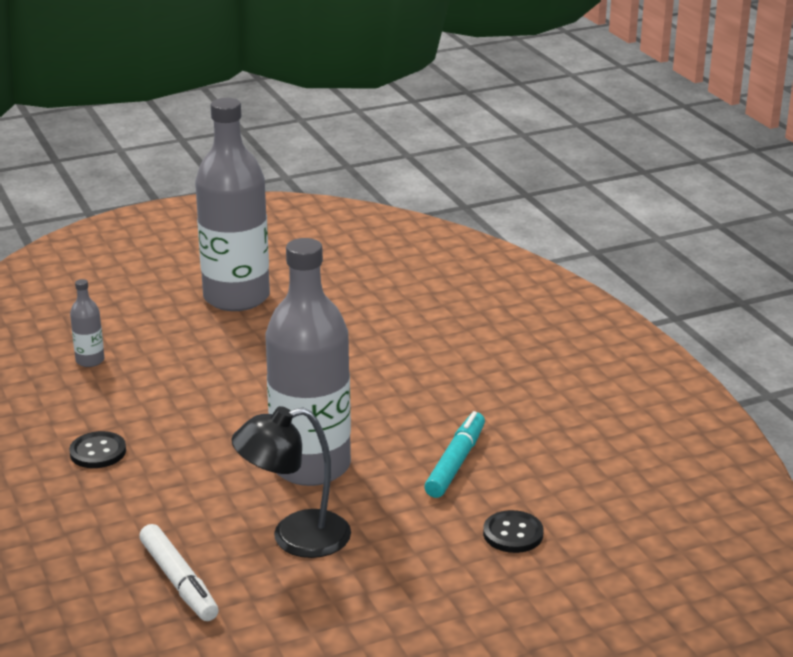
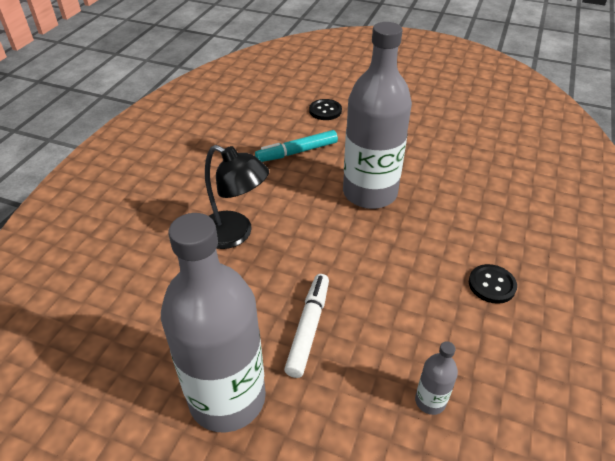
camera: 135 degrees left, 15 degrees up
(179, 581) = (503, 171): white marker -> white marker (308, 328)
(295, 537) = (423, 161): black lamp -> black lamp (235, 234)

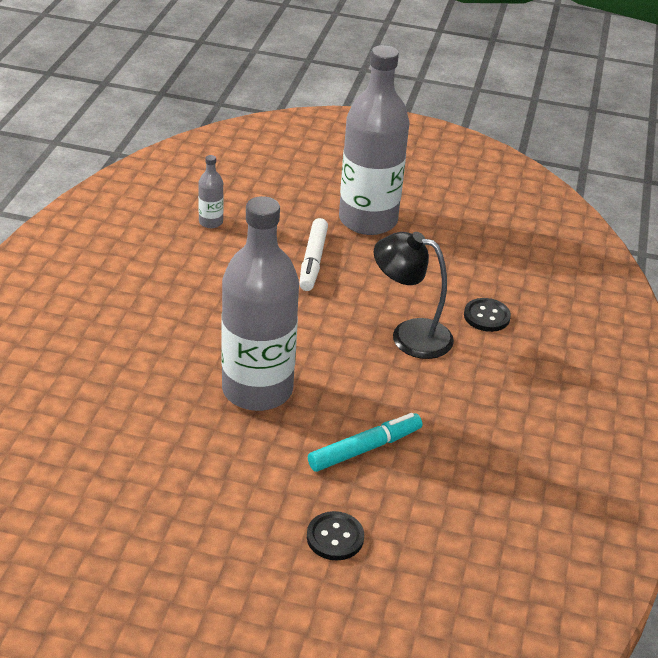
camera: 170 degrees right, 5 degrees down
(492, 285) = (134, 297): black button -> black button (486, 316)

